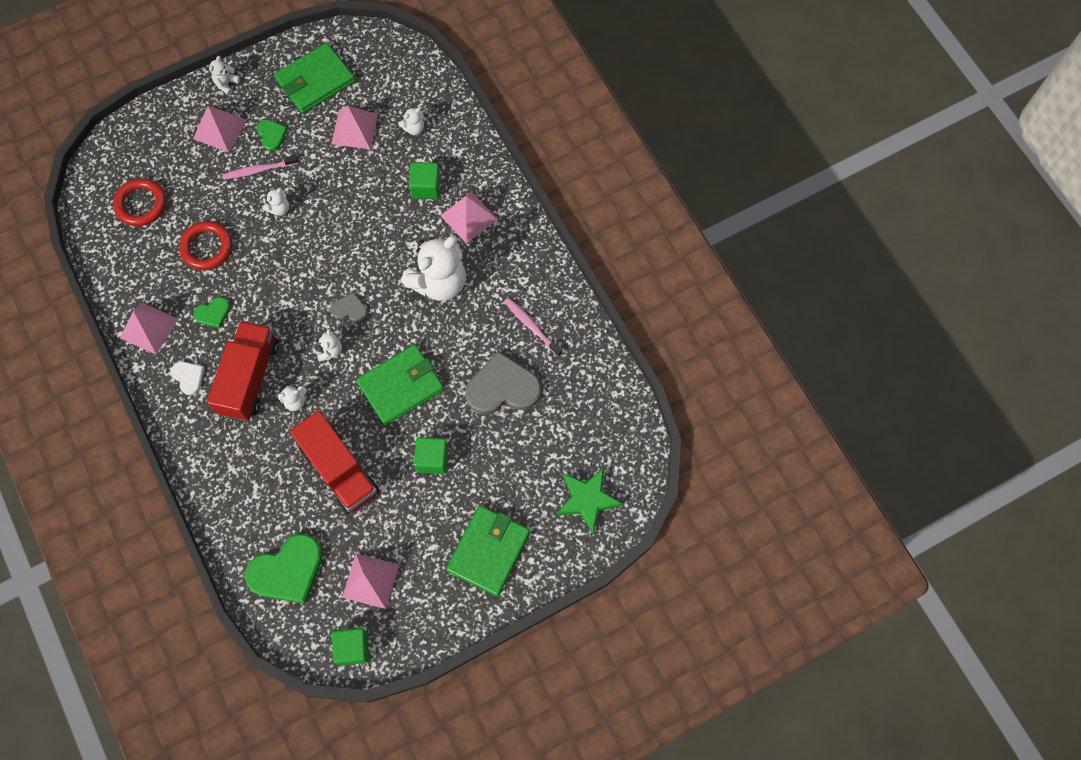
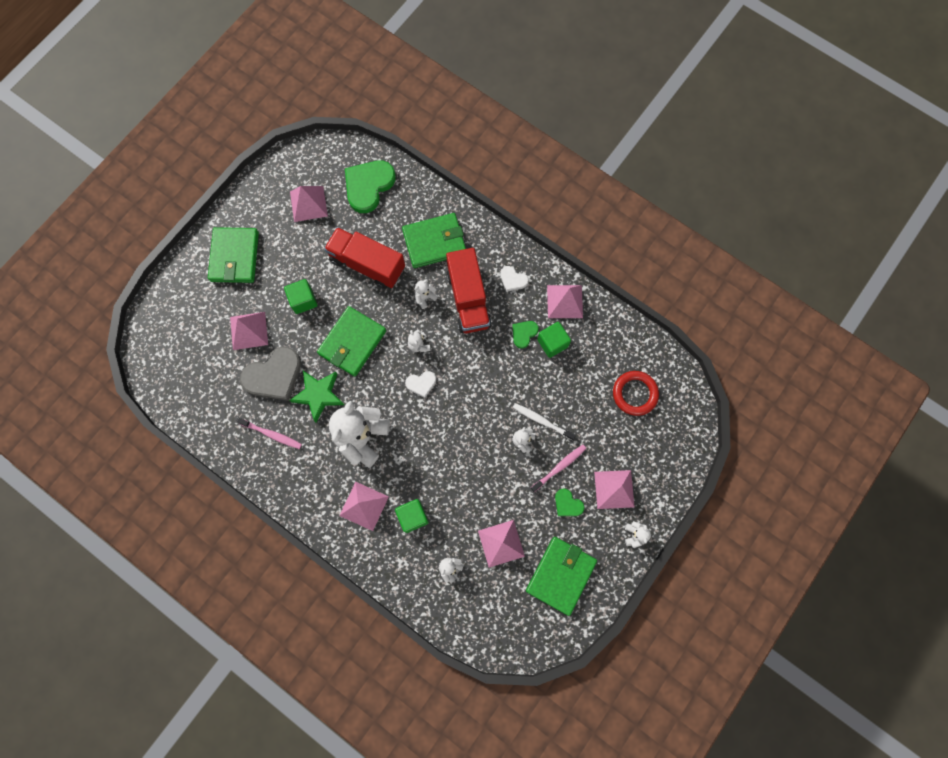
camera: 155 degrees right, 5 degrees up
(207, 247) = (560, 382): red ring -> none
(249, 219) = (542, 421): none -> white toothbrush
(249, 462) = (434, 242): none -> green wallet
(350, 309) = (421, 383): grey heart -> white heart
(353, 648) = (300, 160): green cube -> green cube (552, 343)
(509, 451) = (249, 330): none -> pink pyramid
(587, 500) = (177, 321): green star -> green star (318, 395)

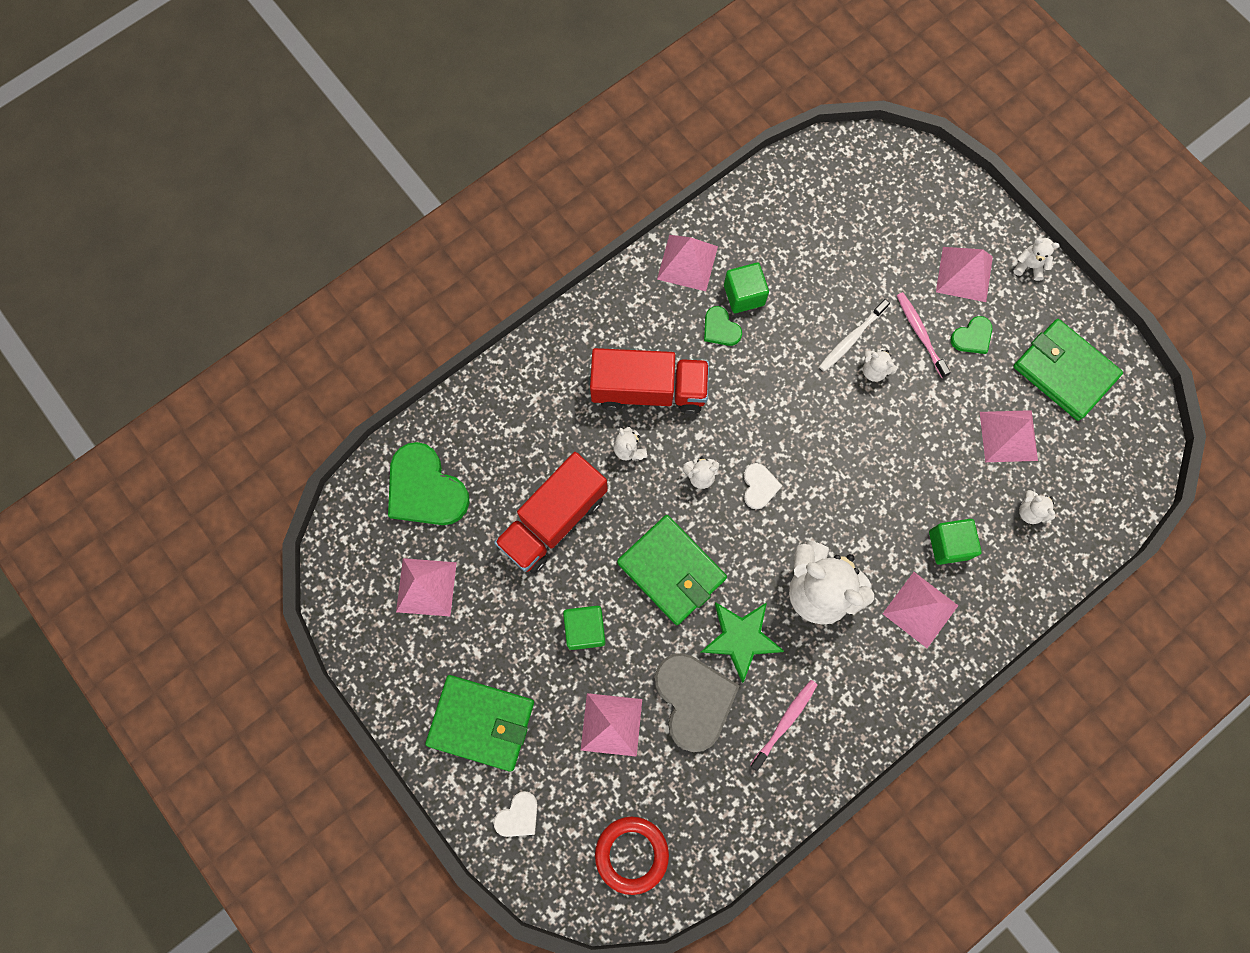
camera: 75 degrees left, 0 degrees up
(434, 242) = (546, 415): green wallet -> none
(513, 279) = (636, 322): white heart -> white heart (518, 816)
(634, 394) = (841, 212): red ring -> red ring (631, 854)

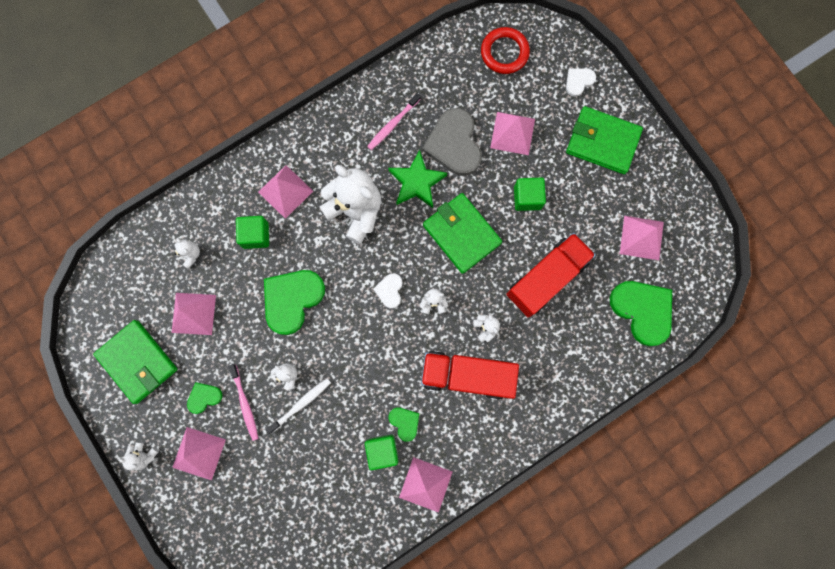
camera: 175 degrees left, 5 degrees up
(885, 464) = (292, 299): none -> green heart

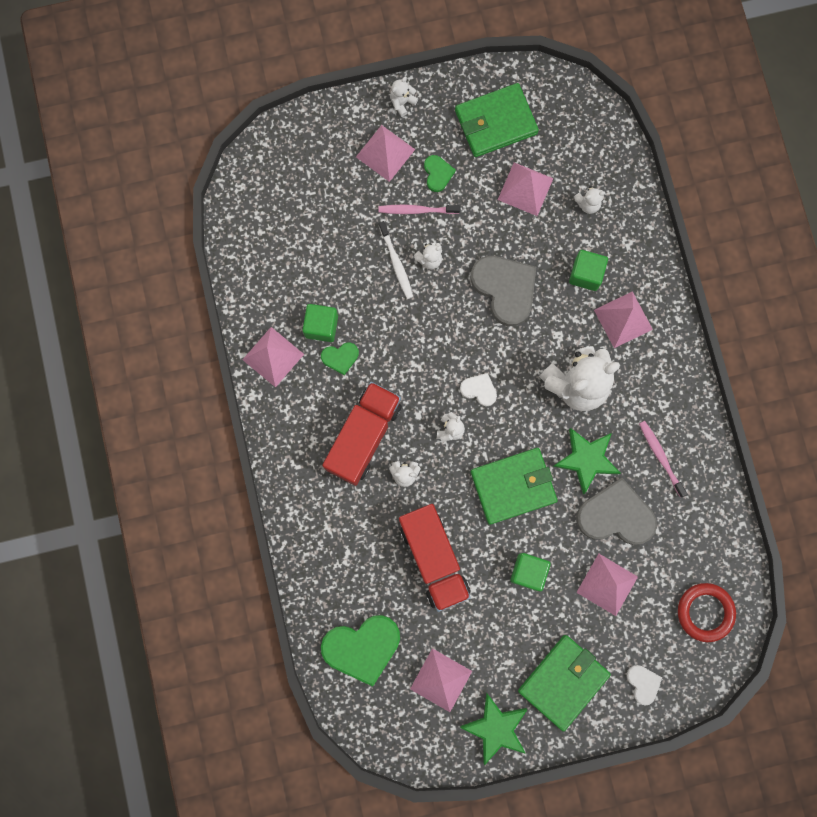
camera: 110 degrees right, 0 degrees up
(292, 299) = (505, 289): green heart -> grey heart
(660, 181) = (496, 728): none -> green star

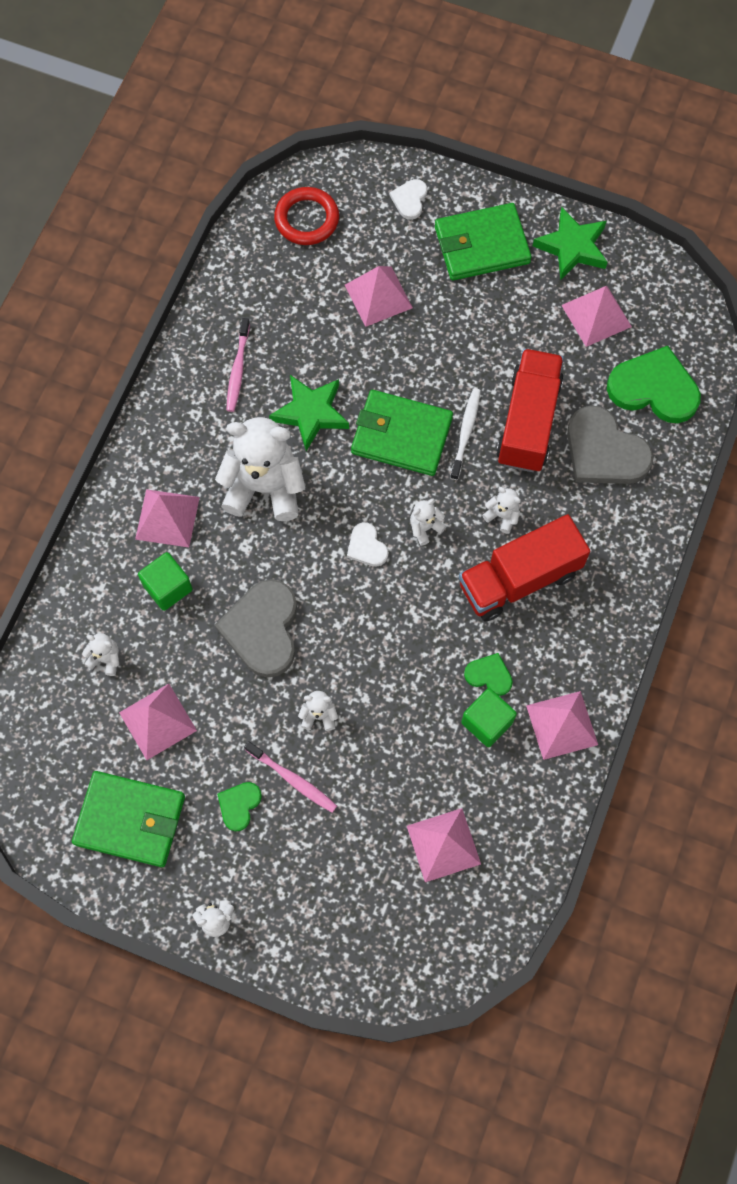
camera: 145 degrees left, 10 degrees down
(385, 153) = (279, 871): pink pyramid -> pink pyramid (443, 845)
(396, 263) = (357, 736): white toothbrush -> white toothbrush (465, 433)
(528, 572) = (444, 352): green cube -> none
(616, 515) = (322, 347): grey heart -> grey heart (604, 451)

